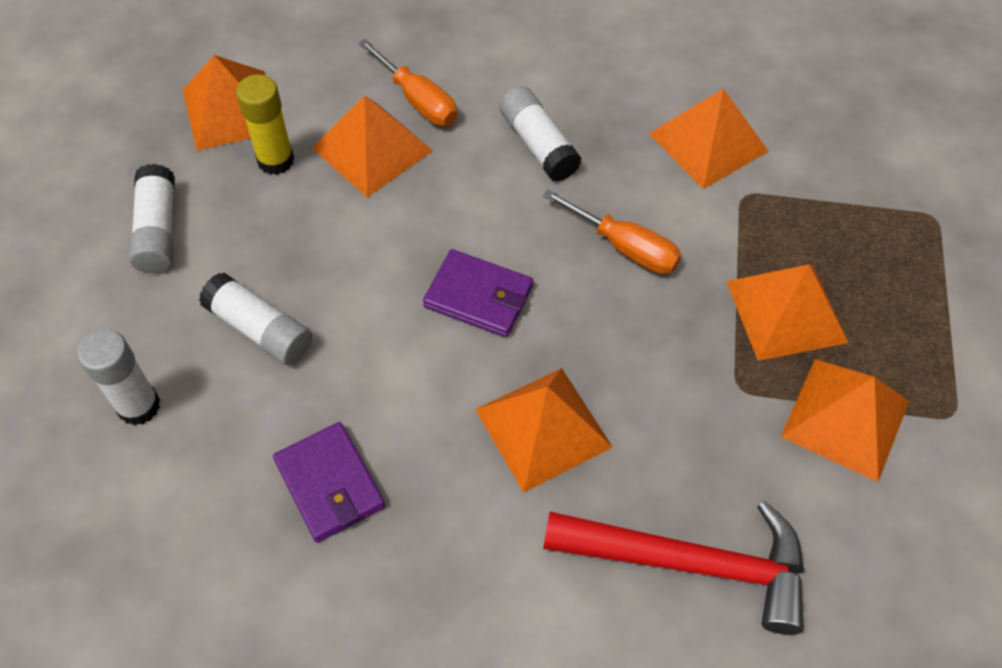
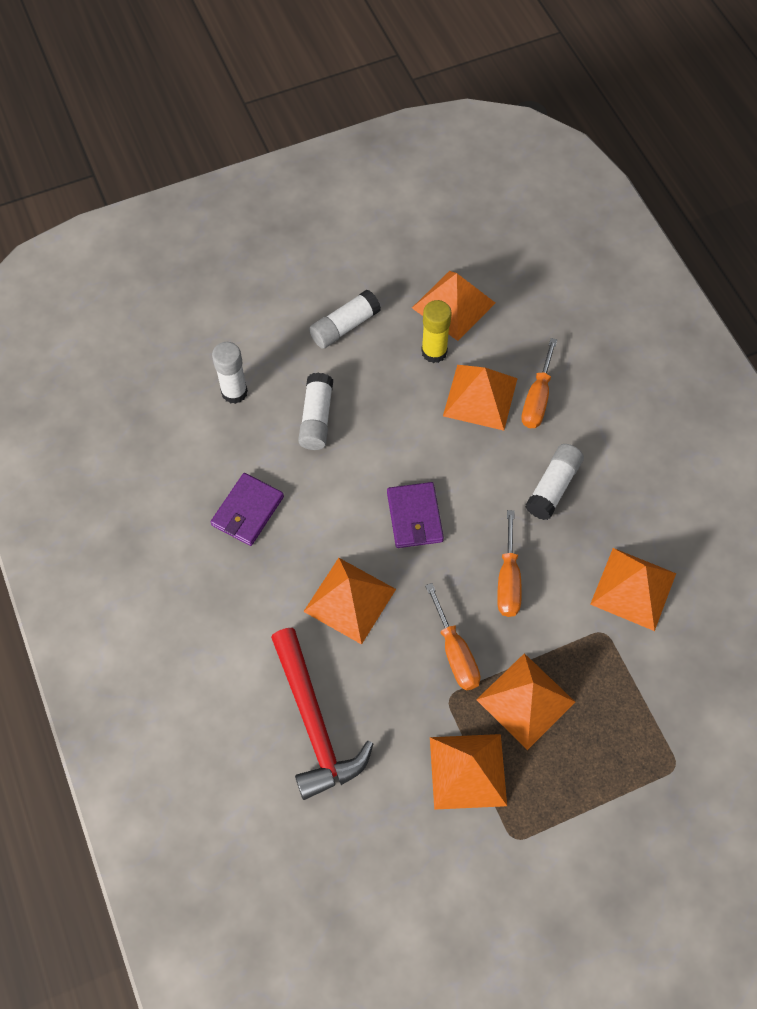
camera: 60 degrees right, 5 degrees up
(685, 350) = (455, 652): none -> orange screwdriver

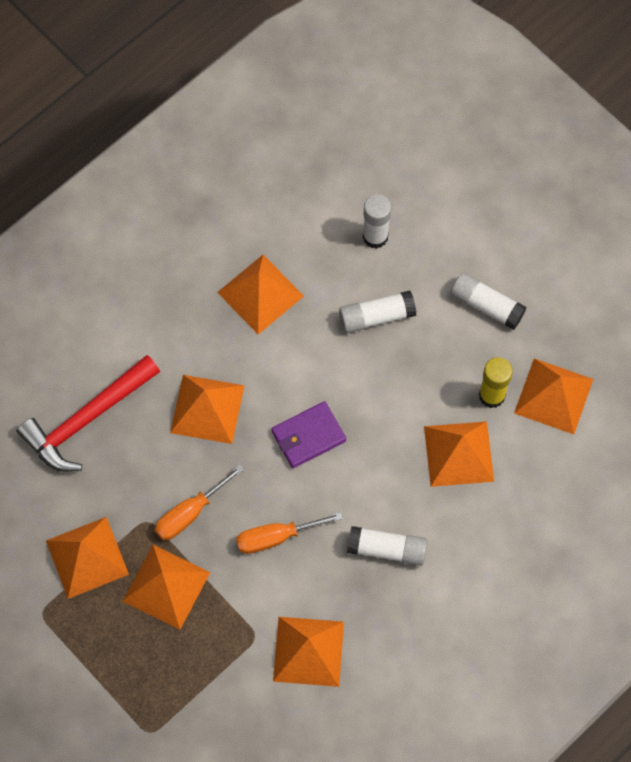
camera: 70 degrees right, 5 degrees up
(247, 511) = (260, 294): purple wallet -> orange pyramid
(537, 398) = (478, 506): orange screwdriver -> none

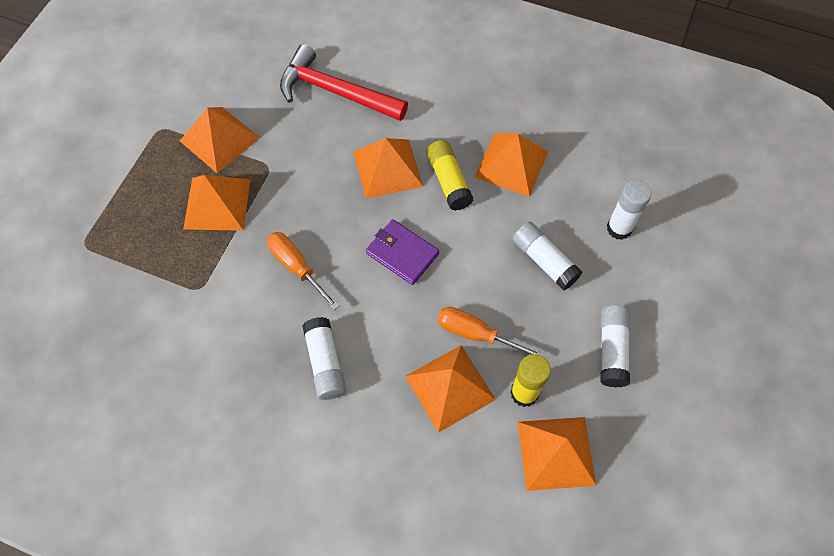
camera: 65 degrees right, 5 degrees down
(189, 513) = (289, 194): orange screwdriver -> orange screwdriver (475, 334)
(250, 359) = (448, 181): none -> yellow glue stick
(308, 651) = (201, 337): orange pyramid -> none

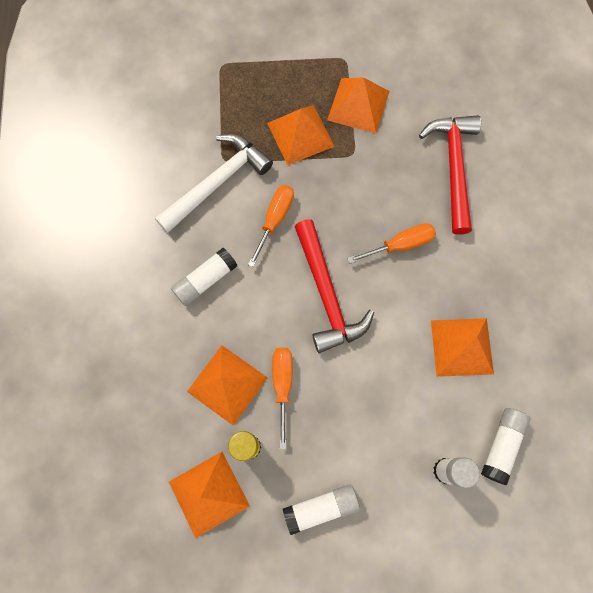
camera: 65 degrees right, 10 degrees up
(220, 306) = (217, 183): none -> white hammer
(387, 168) = (400, 245): orange pyramid -> orange screwdriver
(402, 253) = (326, 294): purple wallet -> red hammer
(448, 181) = (415, 300): yellow glue stick -> none
(544, 261) = (378, 415): white glue stick -> white glue stick (501, 445)

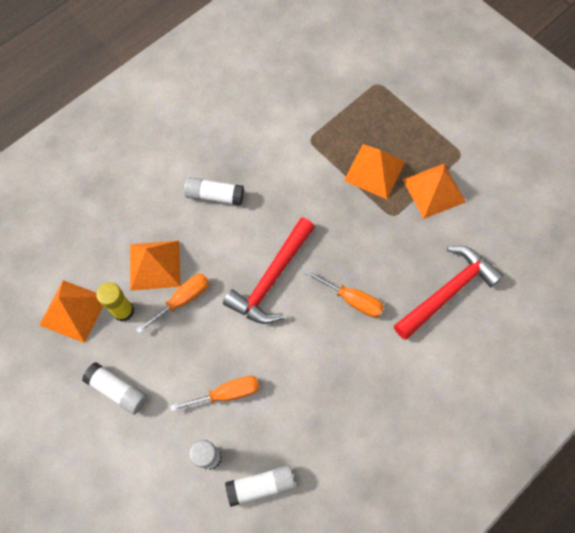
camera: 50 degrees right, 5 degrees down
(217, 183) = (289, 148): white hammer -> none
(275, 219) = (296, 204): orange screwdriver -> orange screwdriver (227, 393)
(462, 347) = (312, 401): orange pyramid -> none

